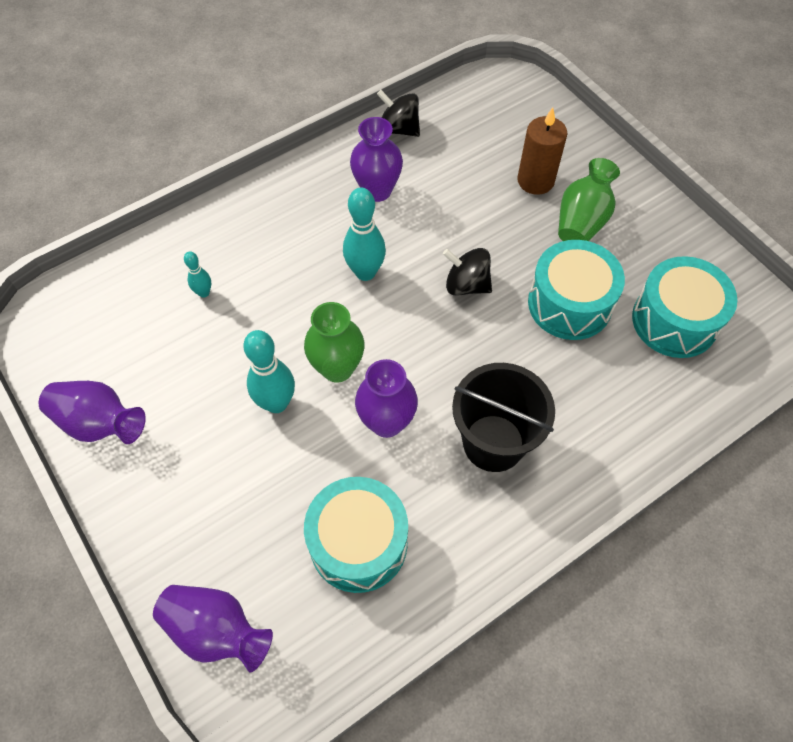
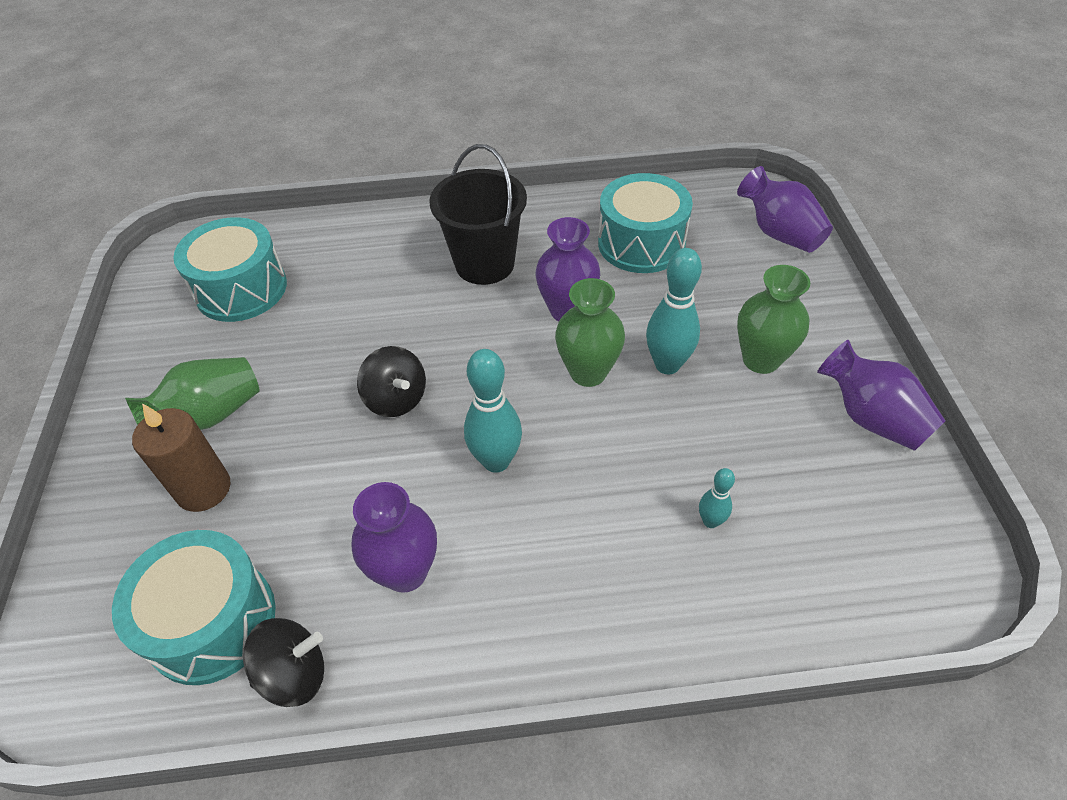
camera: 150 degrees left, 10 degrees down
(199, 443) = (761, 359): none -> green vase
(399, 129) = (294, 674): black spinning top -> black spinning top turned 75 degrees counterclockwise
(569, 304) = (314, 339): turquoise drum -> turquoise drum (212, 621)

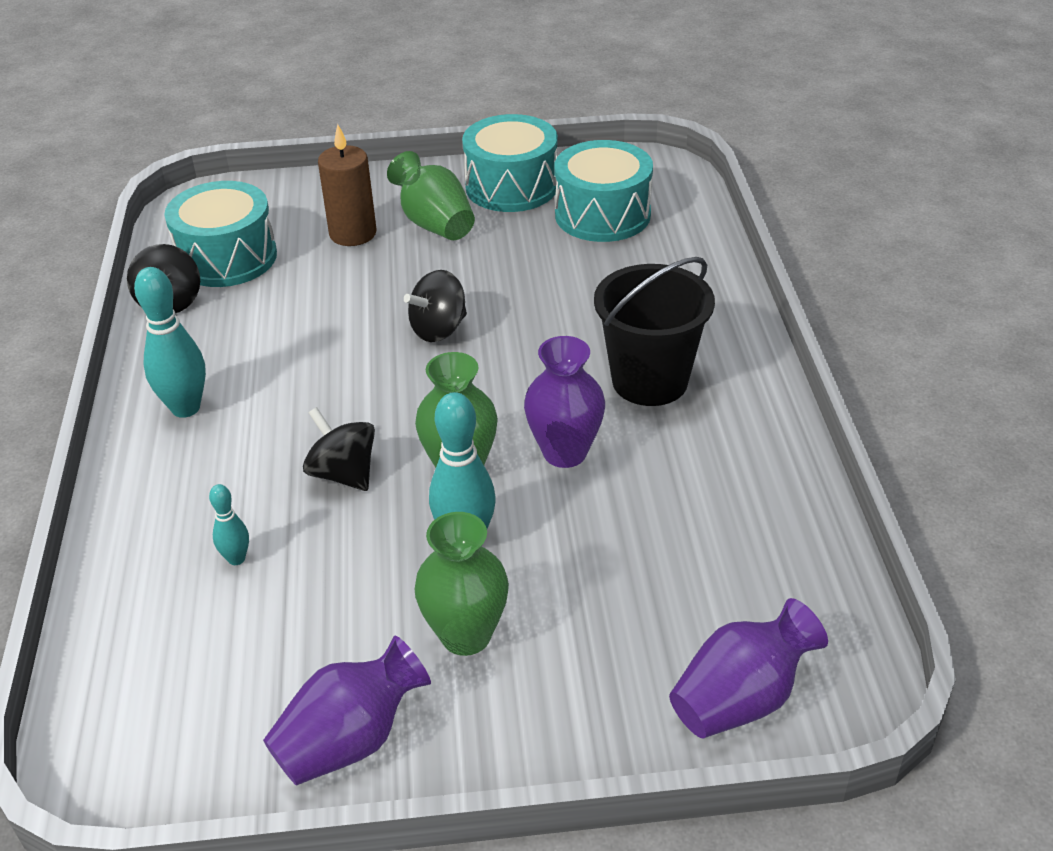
camera: 90 degrees right, 10 degrees down
(405, 571) = (240, 351): purple vase -> none
(496, 461) = (348, 400): turquoise bowling pin -> turquoise bowling pin (186, 408)
(597, 453) = (343, 474): none -> black spinning top
(641, 243) = (701, 528): turquoise drum -> turquoise drum (511, 186)

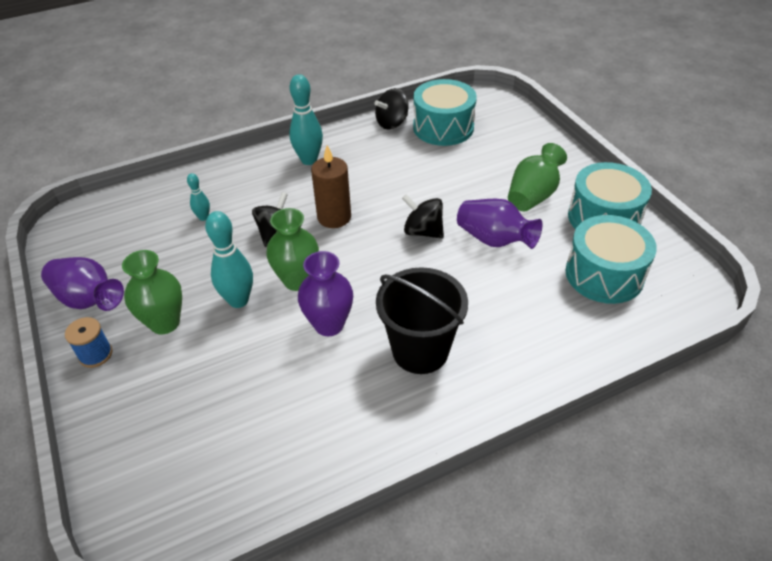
camera: 70 degrees right, 5 degrees up
(353, 234) = (498, 165): brown candle -> brown candle (334, 217)
(491, 734) = (95, 354): none -> blue spool
(741, 699) = (131, 471): purple vase -> purple vase (494, 240)

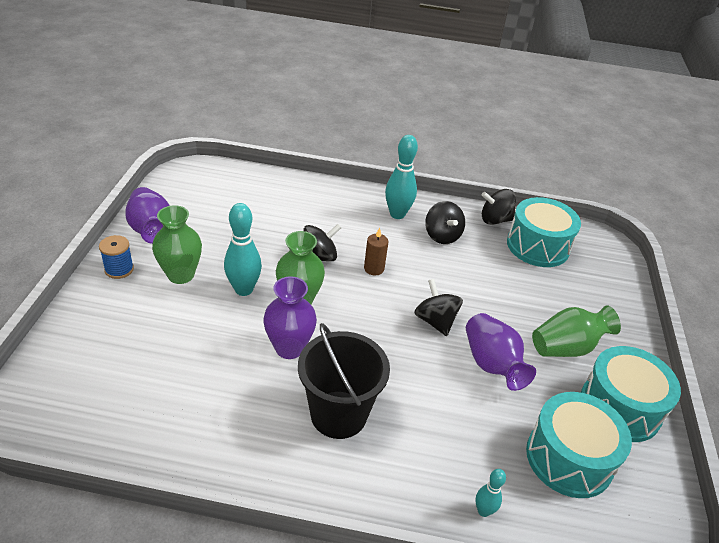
camera: 30 degrees right, 5 degrees down
(203, 217) = (278, 215): turquoise bowling pin -> turquoise bowling pin (483, 511)
(334, 217) = (374, 269): brown candle -> brown candle, size x0.62
(363, 159) = (442, 236): none -> black spinning top

